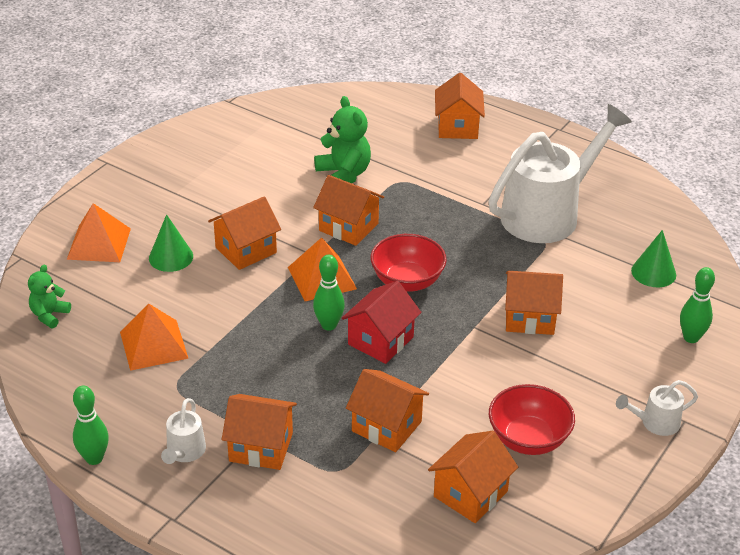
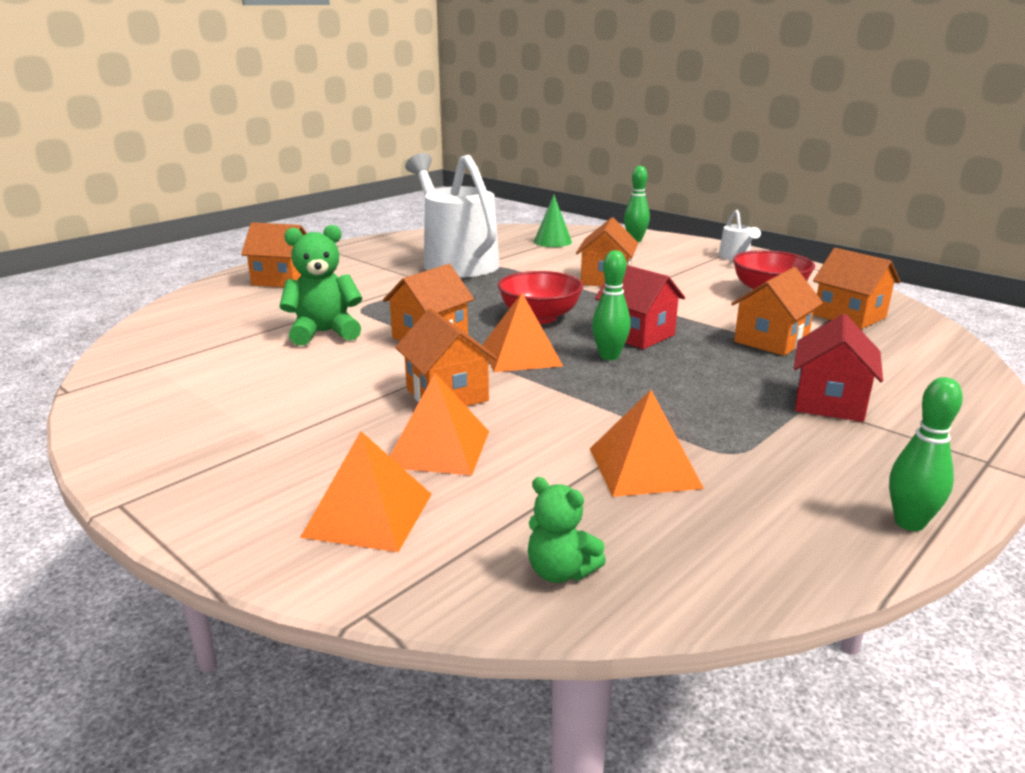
camera: 80 degrees left, 15 degrees down
(171, 257) = (438, 448): green cone -> orange pyramid
(184, 452) = (862, 450): white watering can -> none
(261, 447) = (829, 402): orange house -> red house

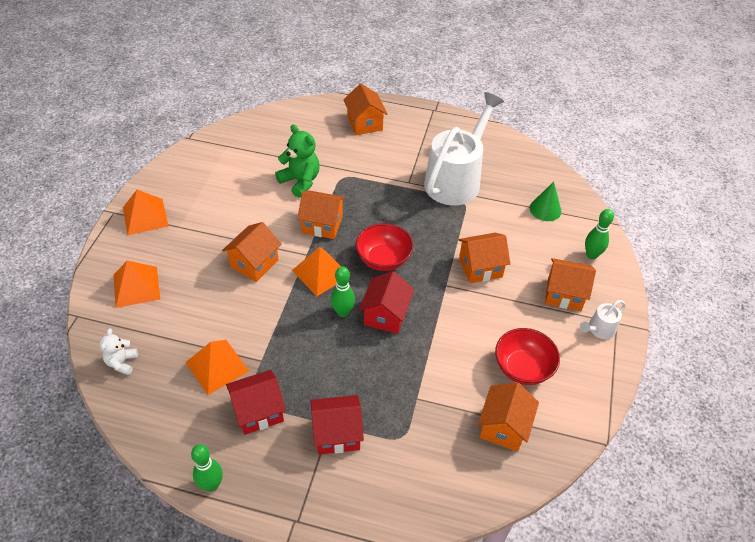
camera: 60 degrees right, 25 degrees up
(438, 448) = (199, 284): orange pyramid -> orange pyramid (145, 216)
(560, 571) = (122, 363): green teddy bear -> white teddy bear
(762, 450) = (258, 411): none -> red house
(771, 340) = (421, 387): orange house -> orange house (564, 294)

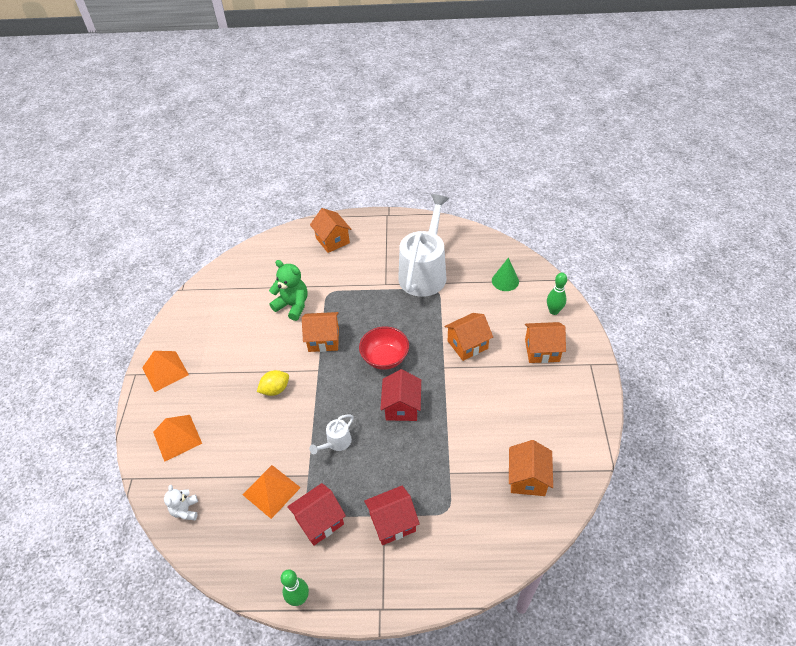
camera: 10 degrees left, 0 degrees up
(254, 263) = (275, 389): orange house -> yellow lemon
(321, 273) = (335, 383): orange pyramid -> none
(343, 312) = (365, 413): green bowling pin -> none
(522, 368) = (528, 423): red bowl -> none
(599, 330) = (578, 374): white watering can -> white watering can (336, 443)

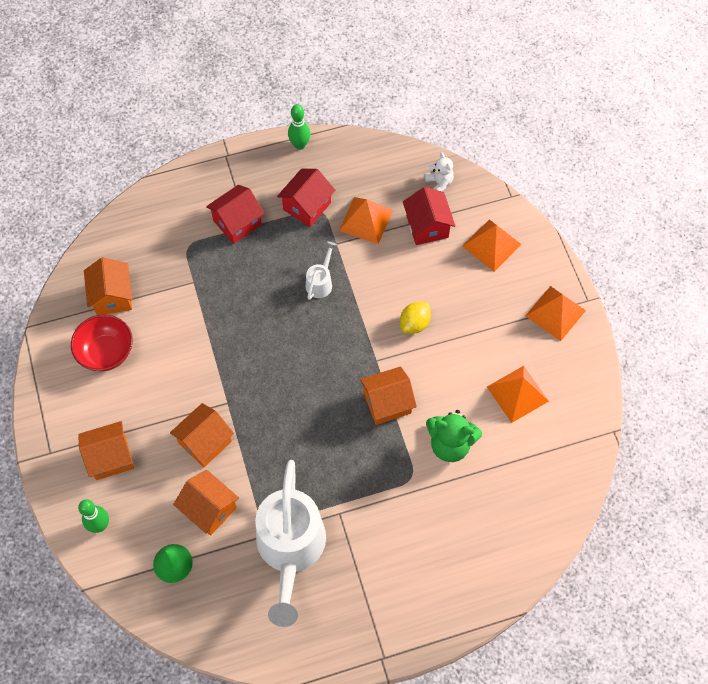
camera: 160 degrees right, 15 degrees up
(229, 325) = (517, 393): none -> orange pyramid
(332, 240) = (447, 578): orange house -> orange house (209, 509)
(385, 358) = (302, 397): red bowl -> red bowl (106, 352)
(402, 406) = (263, 340): red house -> red house (427, 226)

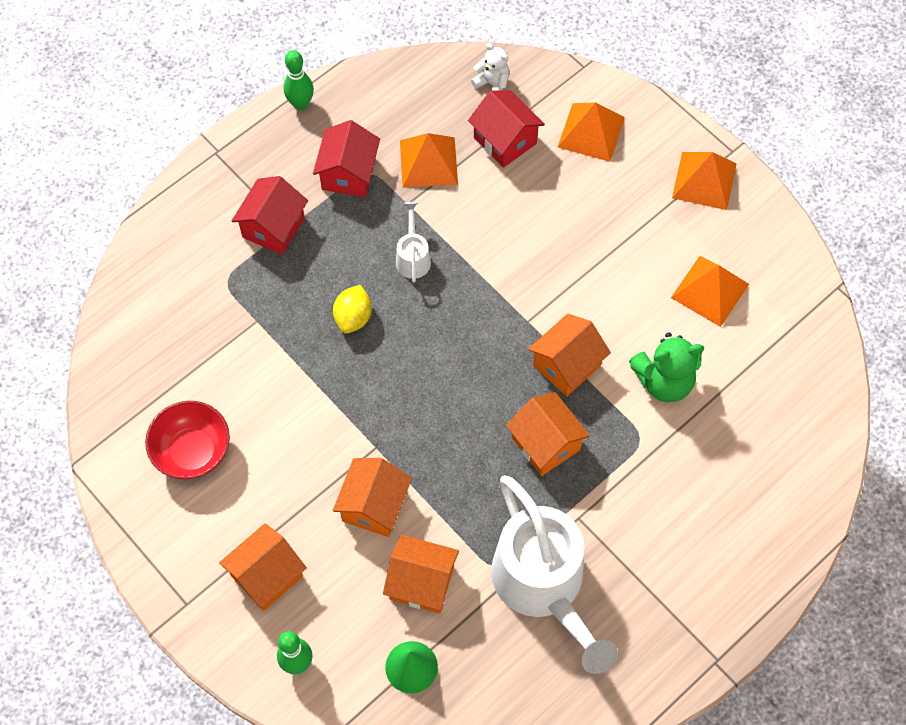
camera: 25 degrees left, 0 degrees up
(112, 296) = (164, 380): orange house -> orange house (545, 443)
(414, 323) = (550, 260): yellow lemon -> yellow lemon (353, 317)

